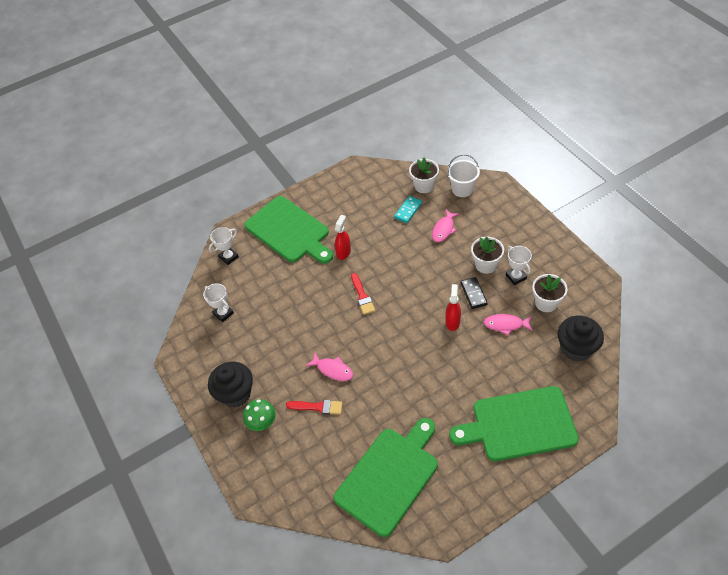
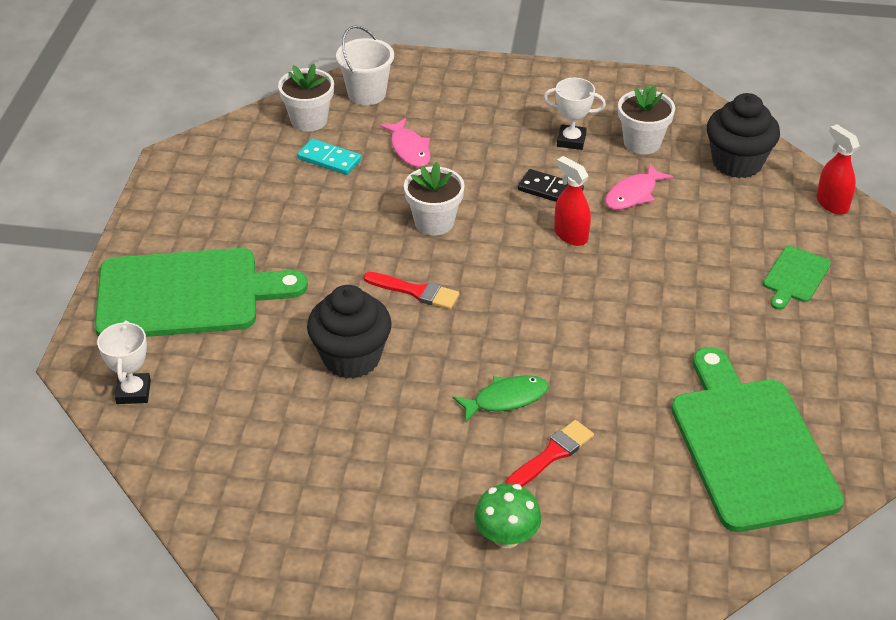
camera: 55 degrees left, 10 degrees down
(223, 313) = (238, 464): white trophy -> none
(235, 394) = (415, 539): black cupcake -> black cupcake (351, 358)
(333, 370) = (506, 399): pink fish -> green fish
(343, 252) = (311, 263): red spray bottle -> red spray bottle (832, 204)
(408, 210) = (329, 159): turquoise domino -> turquoise domino turned 45 degrees counterclockwise
(485, 265) = (518, 152): white flower pot -> white flower pot (434, 222)
(519, 424) = (795, 277): green cutting board -> green cutting board, size x0.45

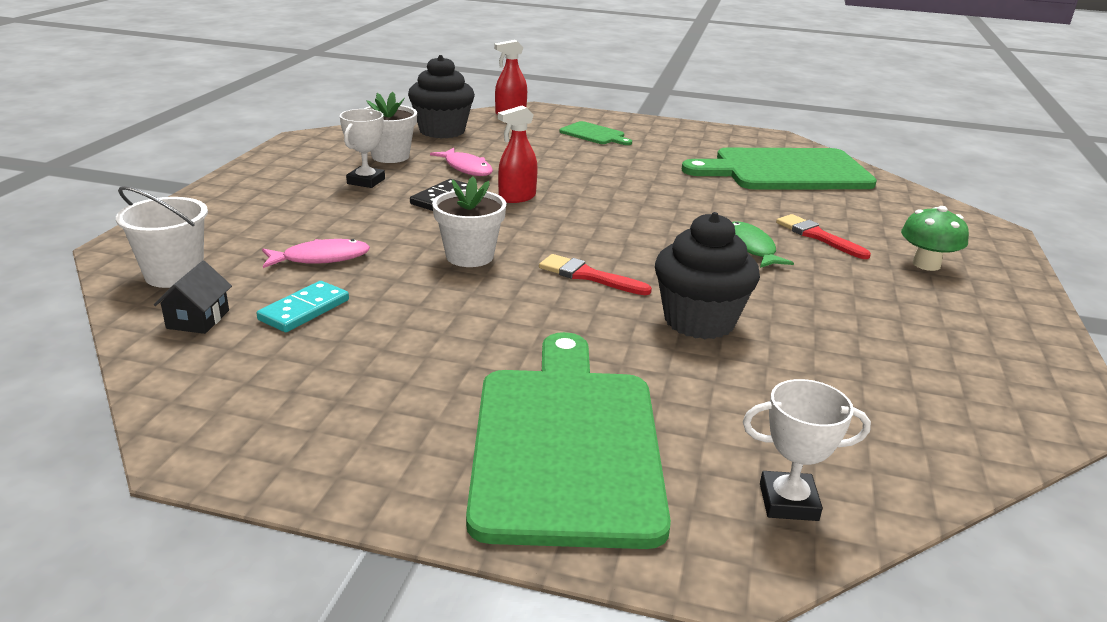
camera: 85 degrees left, 15 degrees down
(309, 120) = (198, 319): white flower pot -> black house
(416, 291) = (588, 276): red brush -> red brush turned 90 degrees counterclockwise

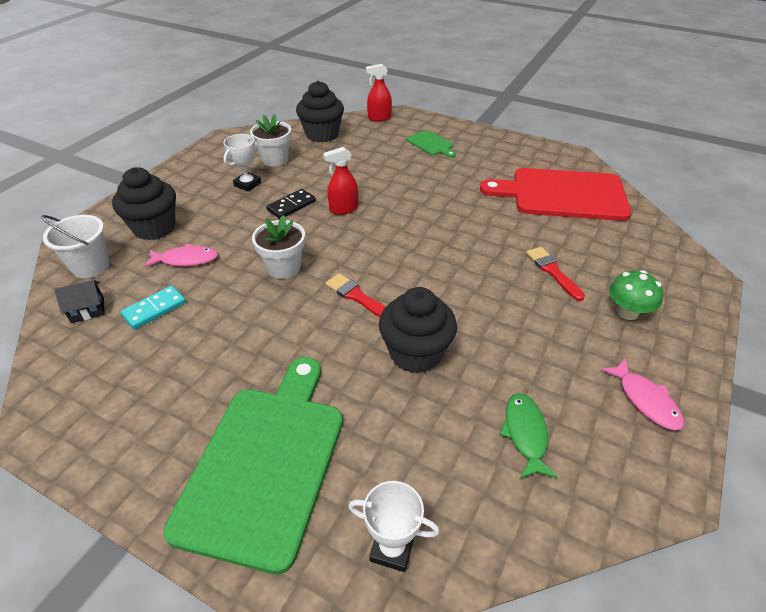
camera: 15 degrees right, 15 degrees up
(198, 319) = (87, 310): black house -> black house turned 45 degrees clockwise
(252, 230) = (154, 228): none -> black cupcake
(466, 168) = (322, 175): pink fish -> pink fish (645, 400)
(751, 248) = (493, 279): green fish -> green fish (525, 434)
(785, 171) = (563, 195): green cutting board -> red cutting board

